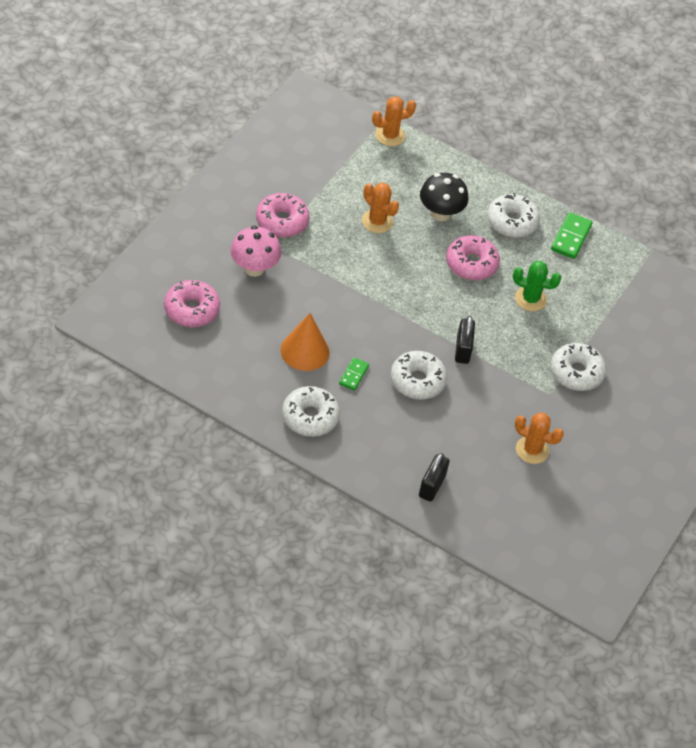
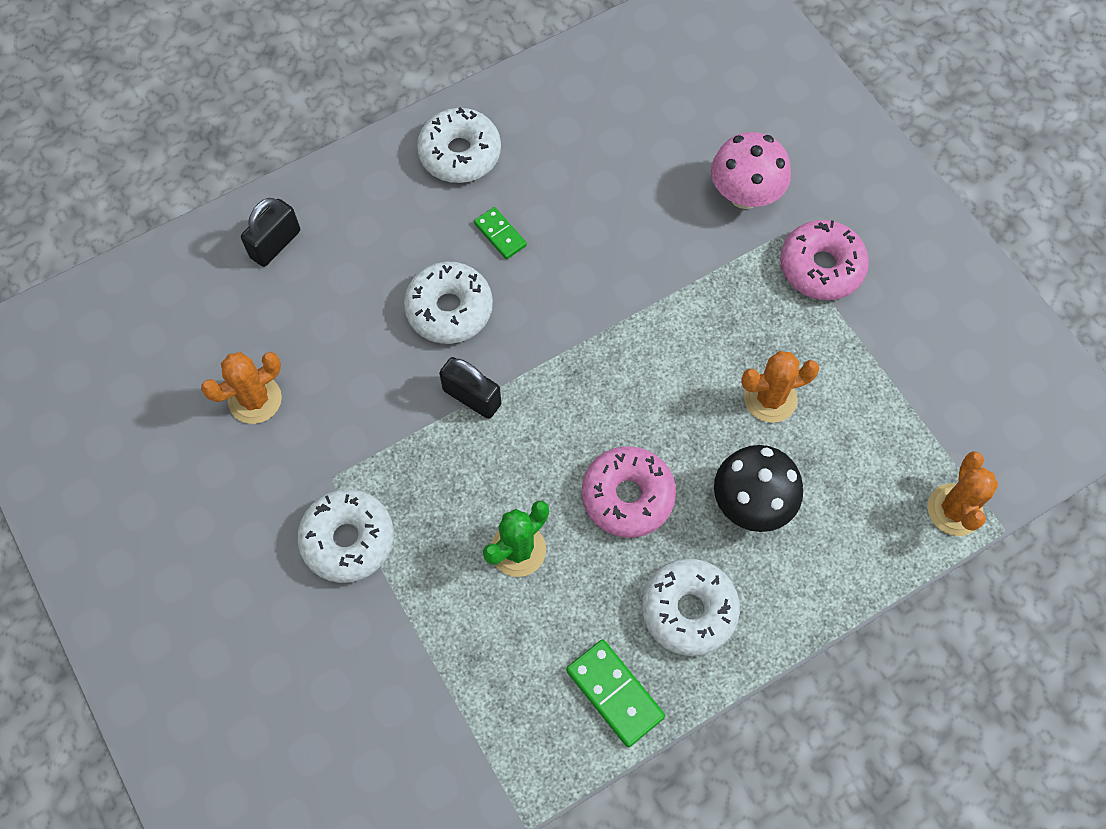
camera: 125 degrees right, 15 degrees up
(191, 309) = (702, 93): pink donut -> none
(305, 351) = (570, 194): orange cone -> none
(432, 486) = (275, 244): black padlock -> black padlock turned 75 degrees clockwise

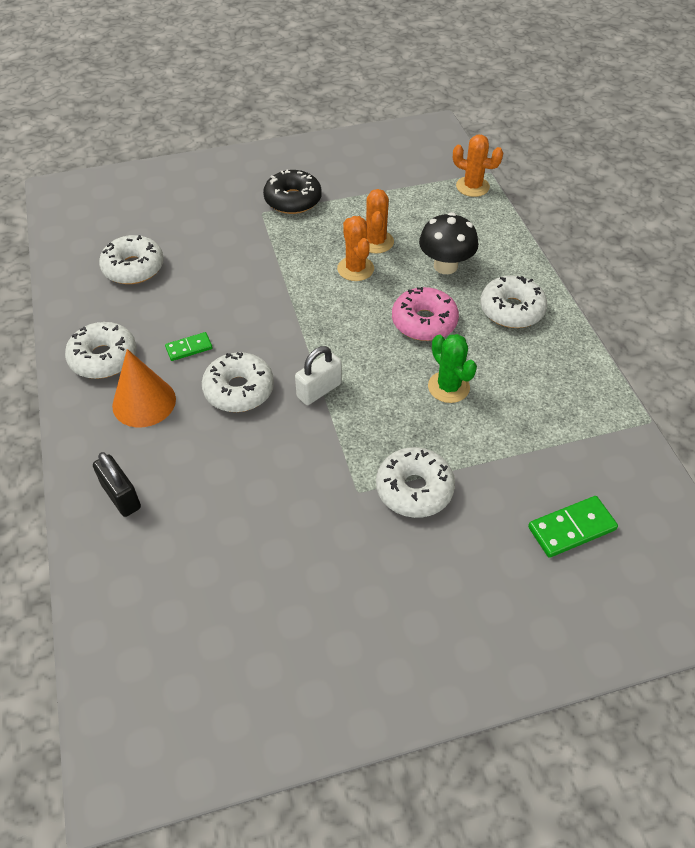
camera: 75 degrees left, 15 degrees down
(255, 399) = (267, 535): orange cactus -> orange cactus (355, 269)
(405, 218) = (144, 402): none -> orange cone
(472, 397) = (319, 390): black padlock -> white padlock
(615, 693) = (562, 357): green domino -> green domino (571, 528)
(617, 127) = (133, 268): none -> white donut
(745, 194) = (223, 220): pink mushroom -> none
(821, 267) = (293, 200): pink donut -> black donut

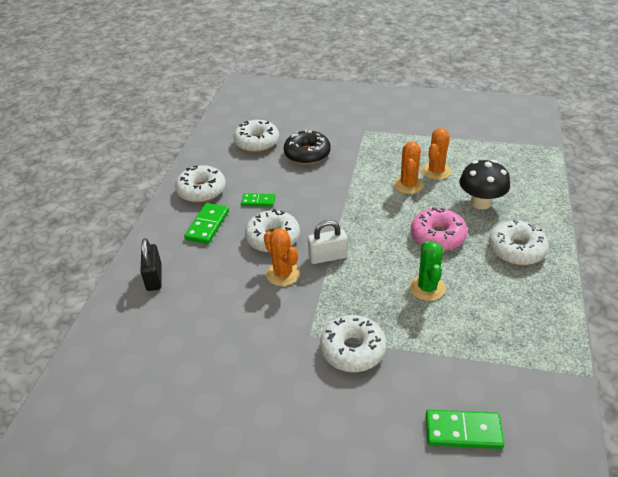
camera: 30 degrees right, 10 degrees down
(144, 402) = (207, 225): orange cone -> green domino
(293, 200) = (392, 128): black donut -> black donut (307, 154)
(472, 187) = (539, 154): orange cactus -> orange cactus (283, 274)

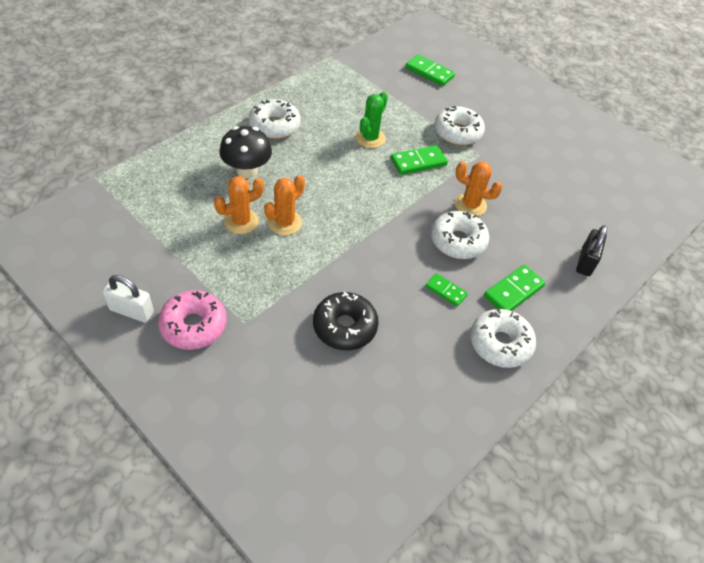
camera: 155 degrees left, 10 degrees up
(257, 142) = (389, 388): white donut -> none
(283, 274) = (470, 205): orange cactus -> orange cactus turned 60 degrees counterclockwise
(327, 257) = (423, 198): white padlock -> white padlock (131, 311)
(361, 289) = (418, 162): none -> green domino
(437, 236) = (318, 165): pink donut -> pink donut (194, 325)

